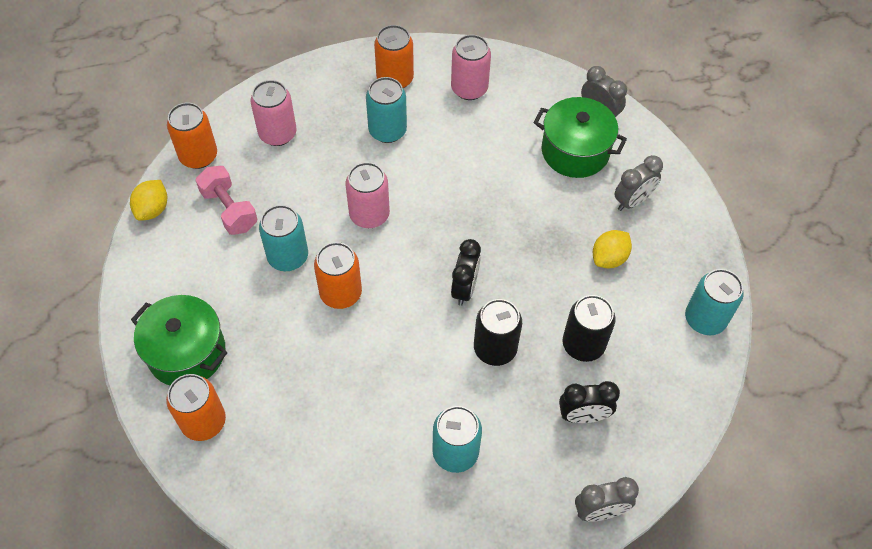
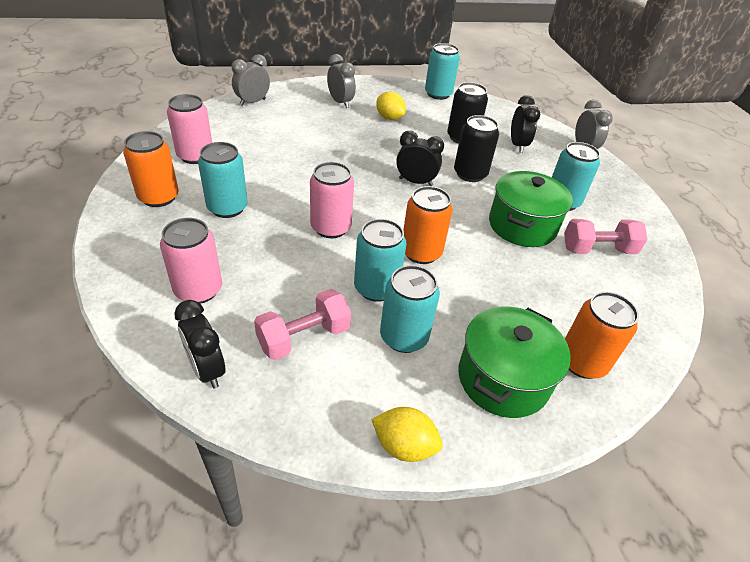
camera: 90 degrees left, 15 degrees down
(153, 209) = (287, 423): yellow lemon -> yellow lemon (404, 446)
(198, 156) = (207, 370): orange can -> black clock
(231, 279) = (404, 337): none -> turquoise can
(365, 475) = (598, 250): none -> pink dumbbell
(575, 151) = (287, 117): green pot -> green pot (522, 226)

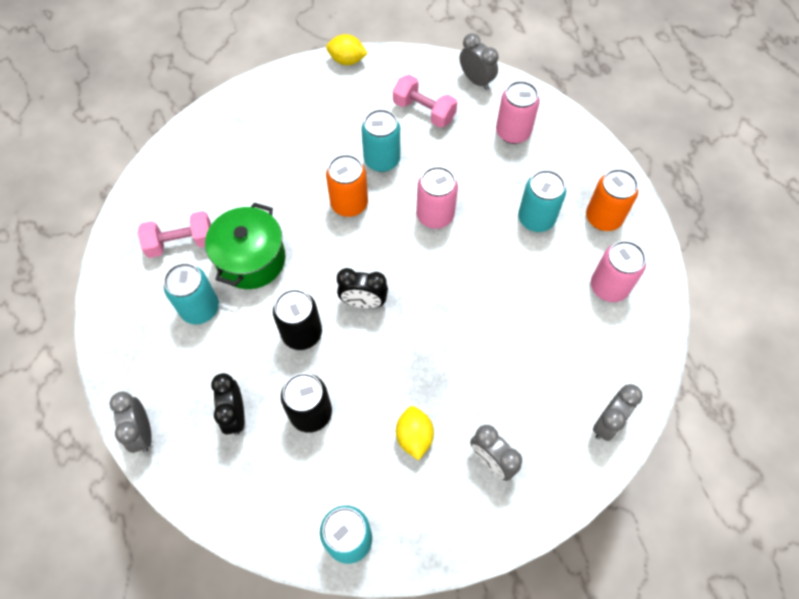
camera: 175 degrees right, 20 degrees up
(207, 370) = (476, 80): black clock -> grey clock
(304, 337) = (424, 111): pink dumbbell -> pink dumbbell turned 75 degrees clockwise
(389, 118) = (414, 436): yellow lemon -> yellow lemon turned 45 degrees clockwise
(404, 337) = (355, 124): turquoise can -> none
(503, 379) = (285, 107): green pot -> none
(582, 362) = (227, 129): orange can -> none

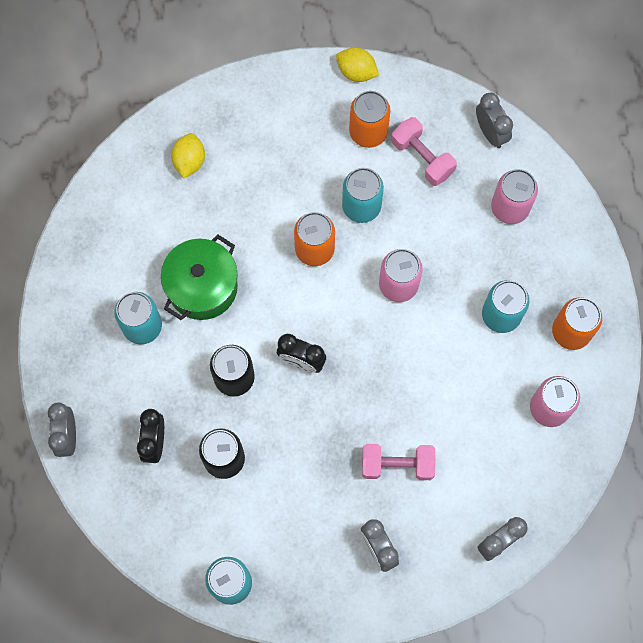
camera: 15 degrees right, 10 degrees up
(181, 243) = (137, 250): pink dumbbell -> pink dumbbell (397, 465)
(370, 102) = (368, 132): none -> orange can
(414, 436) = (314, 507): yellow lemon -> yellow lemon (189, 161)

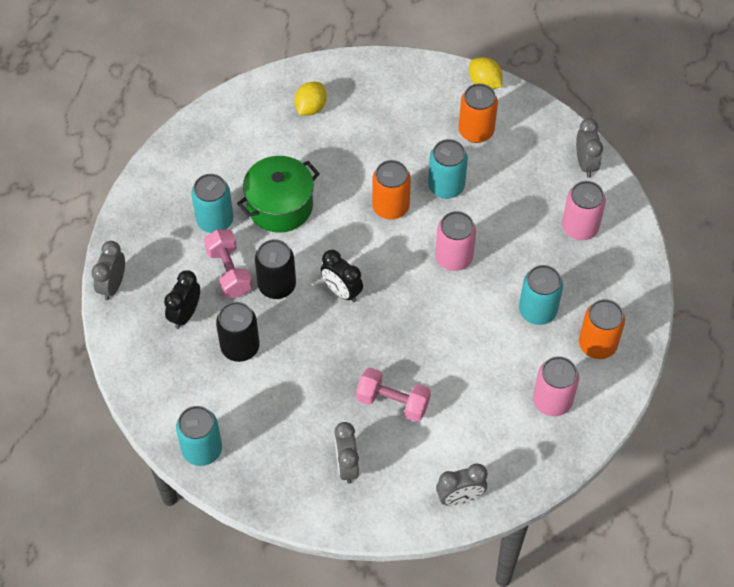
camera: 20 degrees right, 15 degrees down
(422, 158) = (516, 165): pink dumbbell -> pink dumbbell (229, 272)

